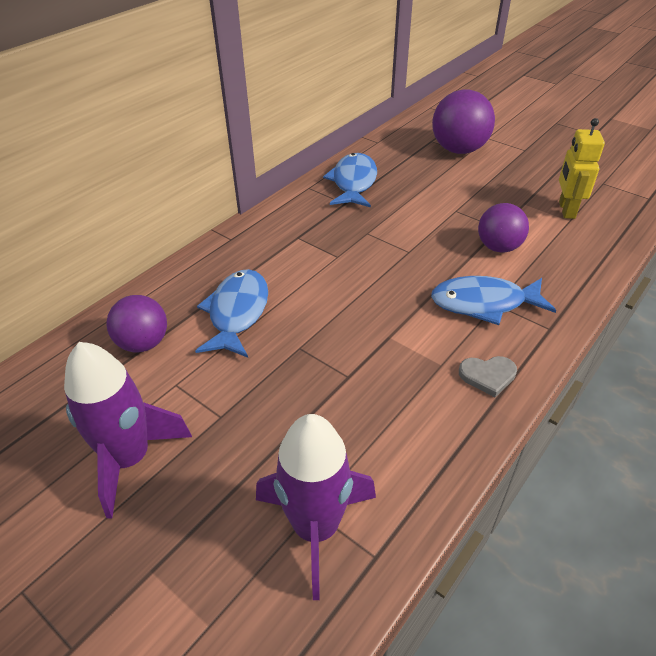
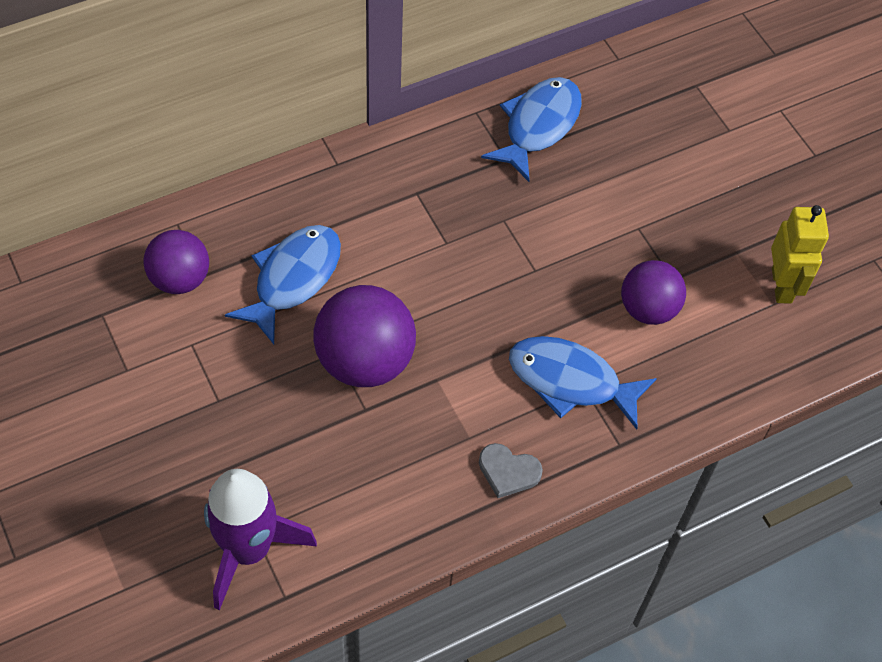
camera: 20 degrees right, 15 degrees up
(129, 459) = (117, 410): purple rocket -> none
(458, 150) = (721, 119): purple ball -> purple ball (365, 361)
(566, 210) = (782, 285): yellow robot -> yellow robot turned 150 degrees clockwise

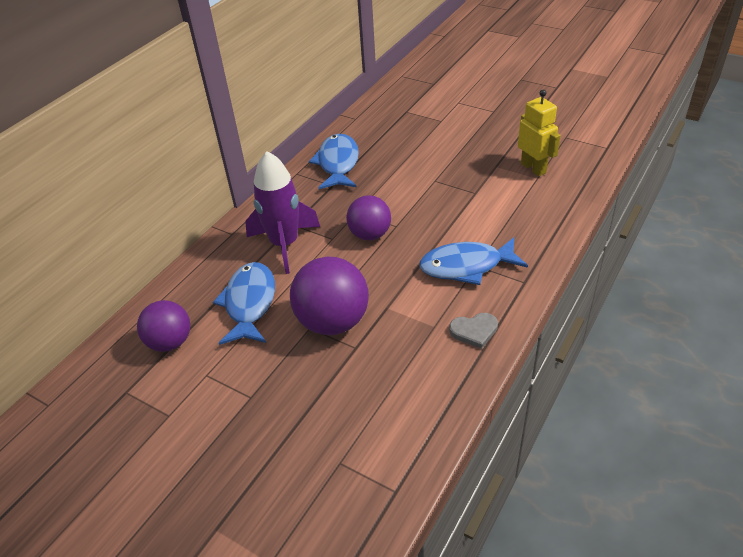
camera: 25 degrees left, 15 degrees down
(248, 550) = (344, 476): purple rocket -> purple rocket (284, 244)
(648, 309) = (475, 212): purple ball -> purple ball (370, 234)

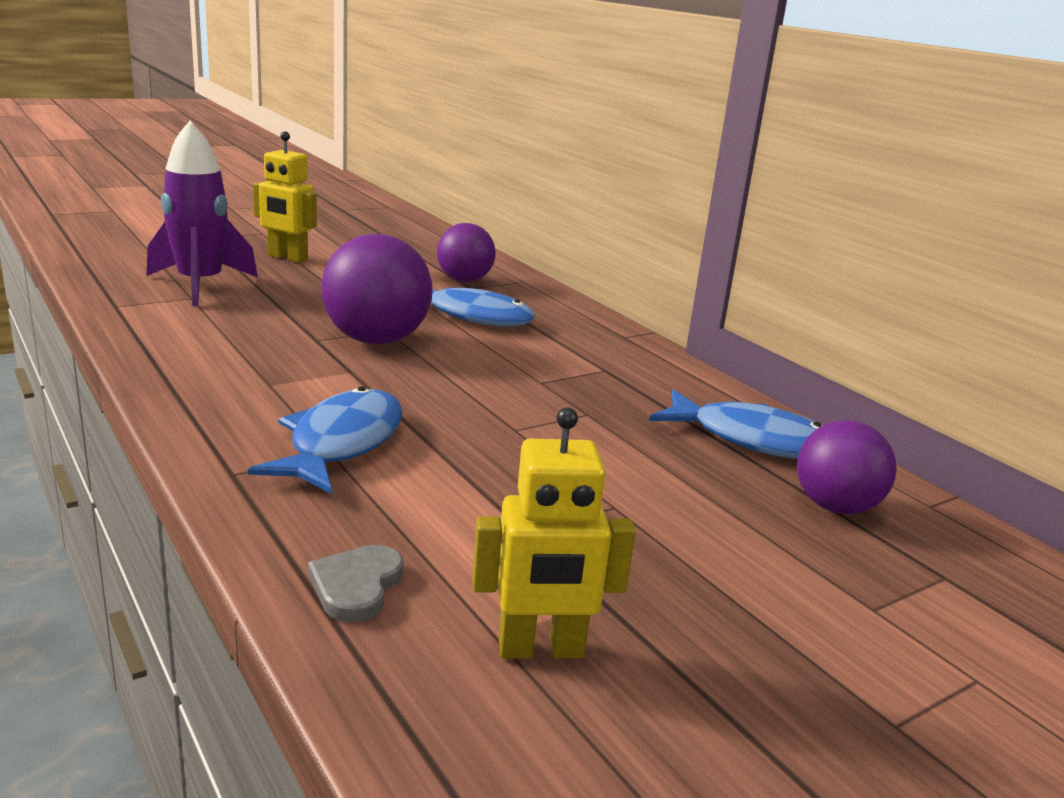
camera: 110 degrees right, 20 degrees down
(189, 479) = (287, 257): none -> yellow robot
(284, 244) = (563, 354): purple rocket -> purple rocket (200, 285)
(370, 234) = (517, 405): purple ball -> purple ball (835, 507)
(474, 331) = (215, 401): grey heart -> grey heart (356, 586)

